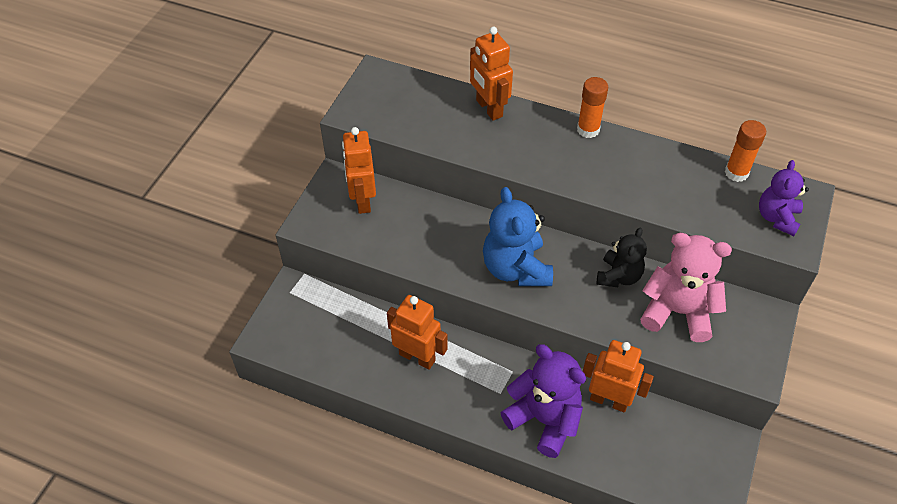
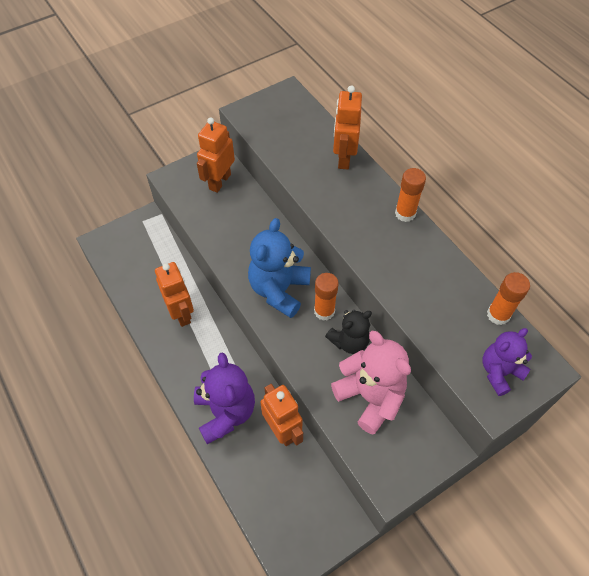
camera: 35 degrees right, 5 degrees up
(573, 263) = (324, 311): none -> orange glue stick

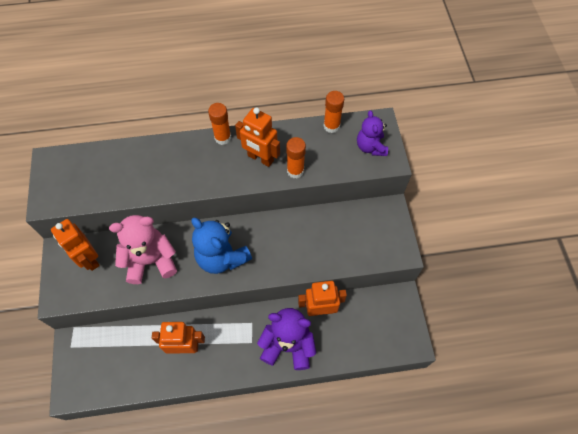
camera: 65 degrees left, 5 degrees up
(324, 311) = (257, 234): orange glue stick -> orange glue stick (295, 171)
(343, 158) = (146, 152): orange robot -> orange robot (260, 158)
(349, 341) = (290, 229): black teddy bear -> none
(370, 397) = (337, 235): pink teddy bear -> pink teddy bear (151, 261)

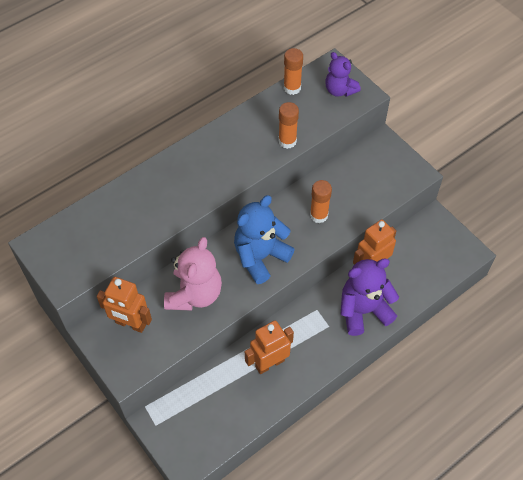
camera: 30 degrees left, 5 degrees down
(151, 261) = (194, 294): pink teddy bear -> pink teddy bear turned 150 degrees clockwise
(222, 257) = (260, 257): blue teddy bear -> blue teddy bear turned 120 degrees clockwise
(223, 138) = (197, 143): orange glue stick -> orange glue stick (319, 215)
(260, 158) = (247, 145): orange robot -> none

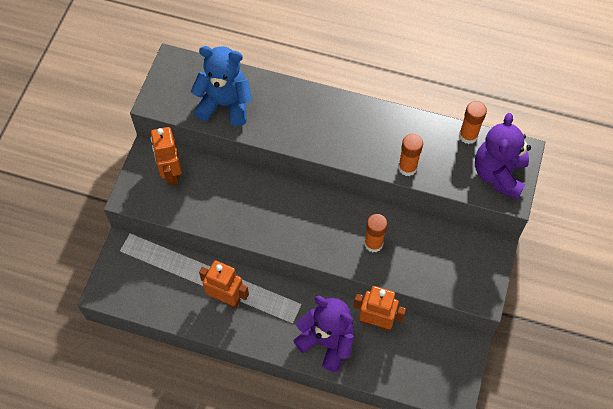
camera: 55 degrees right, 5 degrees up
(194, 294) = (228, 199): pink teddy bear -> none
(260, 257) = (298, 224): blue teddy bear -> blue teddy bear (225, 104)
(339, 90) = (498, 174): purple teddy bear -> purple teddy bear, size x1.57

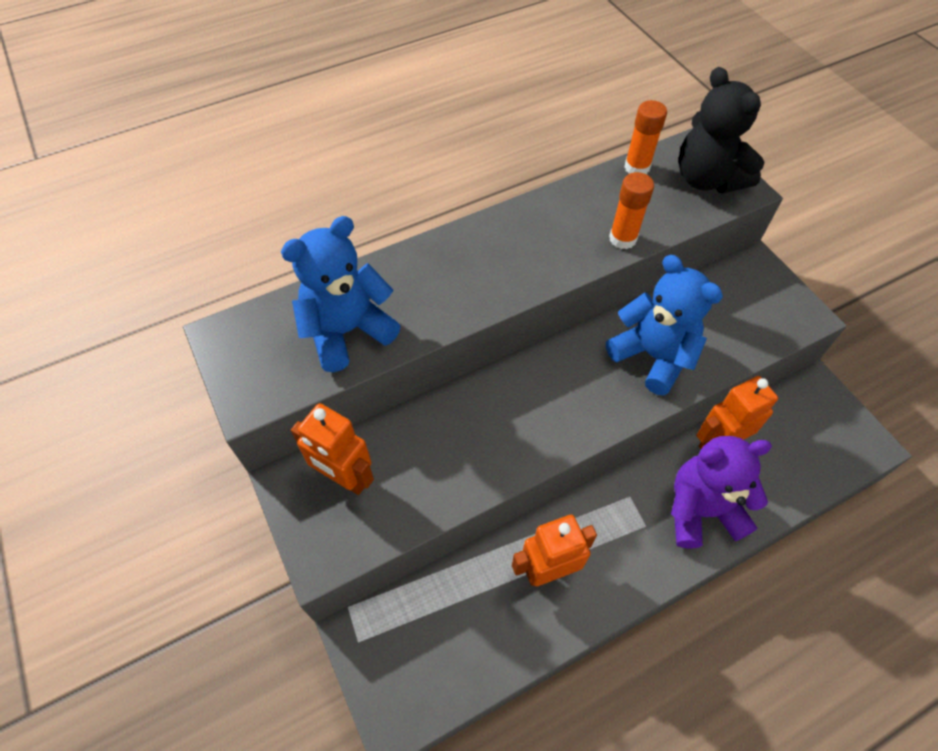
camera: 45 degrees left, 5 degrees down
(373, 243) = (653, 356): orange glue stick -> blue teddy bear
(498, 174) = (707, 179): purple teddy bear -> black teddy bear

